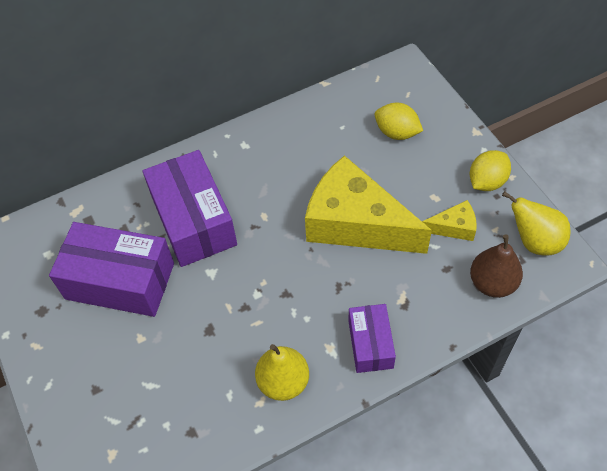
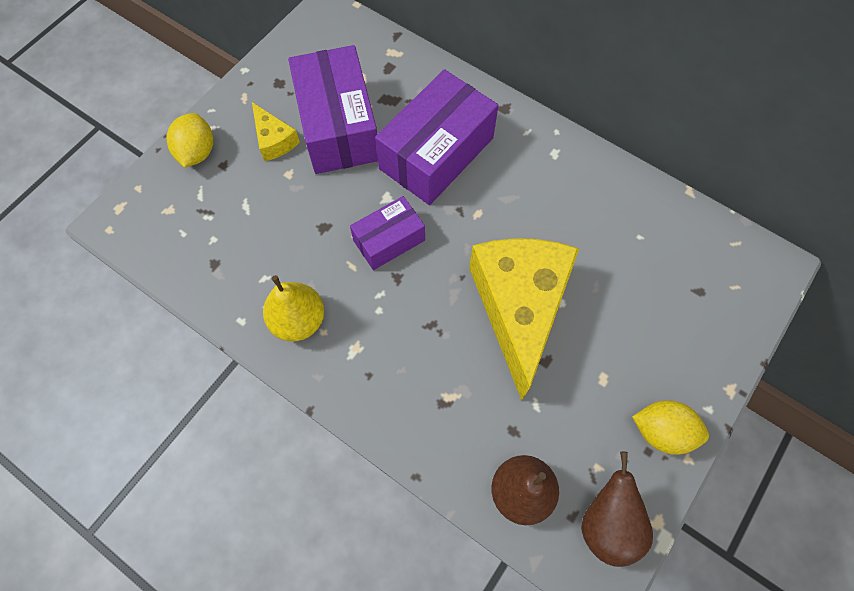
camera: 60 degrees right, 10 degrees up
(370, 344) = (378, 387): purple box -> purple box (389, 240)
(396, 133) = (669, 298): yellow lemon -> yellow lemon (197, 152)
(453, 227) = (573, 417): yellow cheese -> yellow cheese (274, 140)
(534, 241) = (607, 523): yellow pear -> brown pear

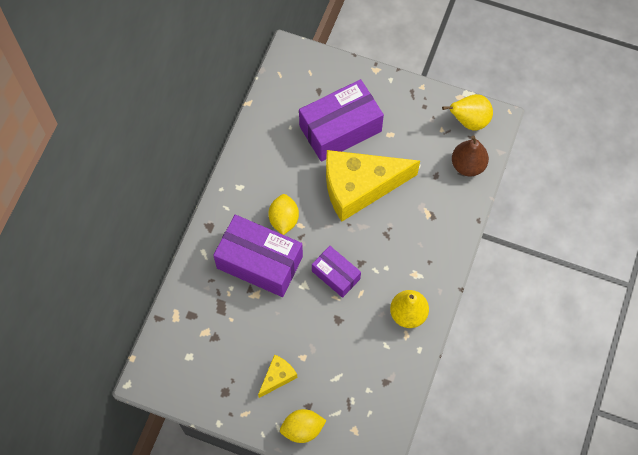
camera: 105 degrees left, 0 degrees up
(338, 126) = (254, 335): purple box -> purple box (340, 129)
(607, 523) = (469, 121): brown pear -> yellow pear
(662, 431) = (411, 101): yellow lemon -> yellow lemon (284, 219)

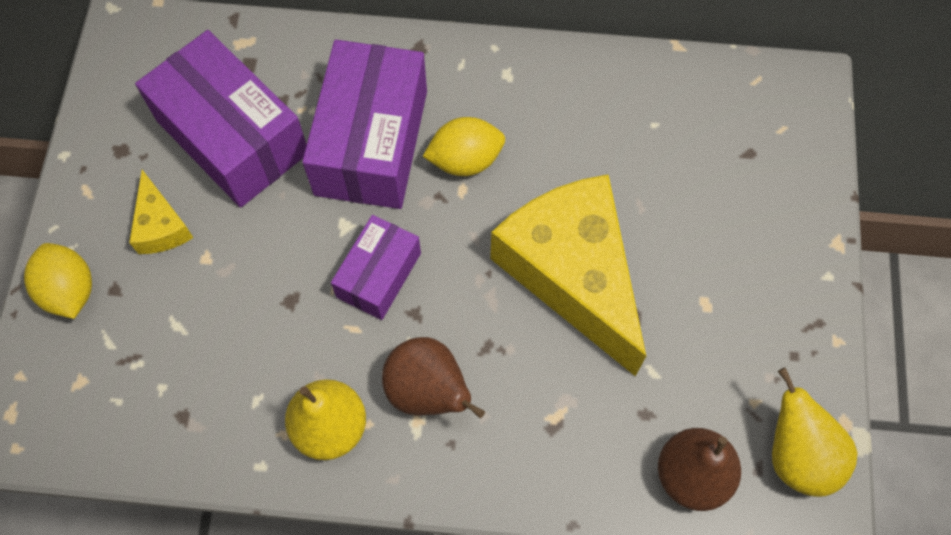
camera: 75 degrees right, 0 degrees up
(277, 377) = (161, 226): yellow cheese -> yellow cheese turned 45 degrees clockwise
(340, 129) = (683, 210): purple box -> purple box (232, 137)
(401, 266) = (428, 391): none -> brown pear

